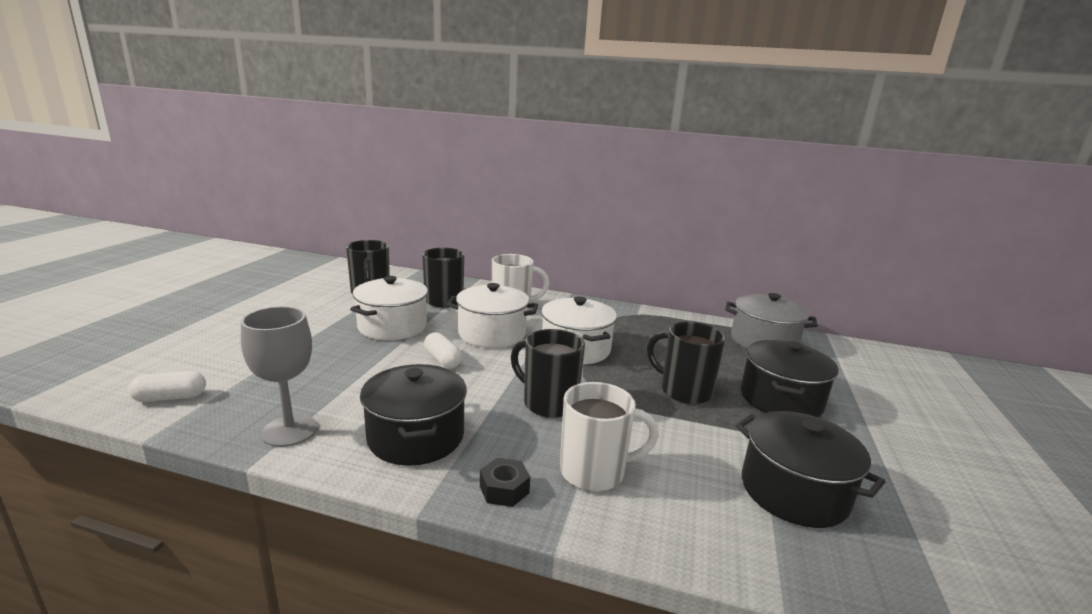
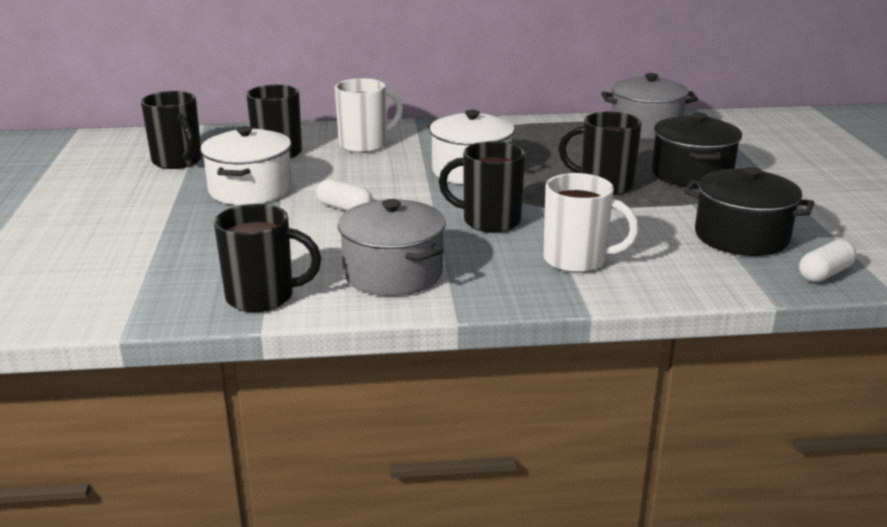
camera: 20 degrees left, 5 degrees up
(170, 397) = (90, 302): white capsule -> white capsule (824, 274)
(289, 431) = (262, 297): grey goblet -> black mug
(416, 436) = (393, 273): black pot -> grey pot
(492, 334) = (370, 175): white pot -> none
(504, 489) = (513, 289): black nut -> none
(594, 472) = (577, 260): white mug -> white mug turned 45 degrees clockwise

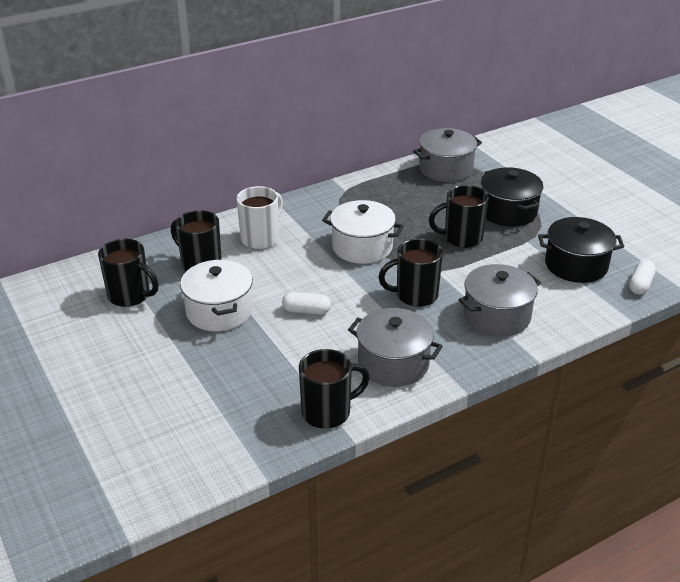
camera: 25 degrees left, 10 degrees up
(577, 260) = (496, 316): white mug -> grey pot

